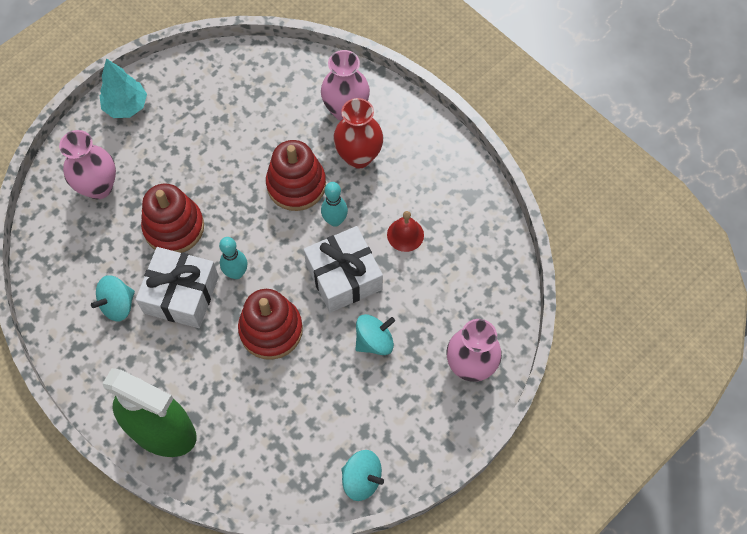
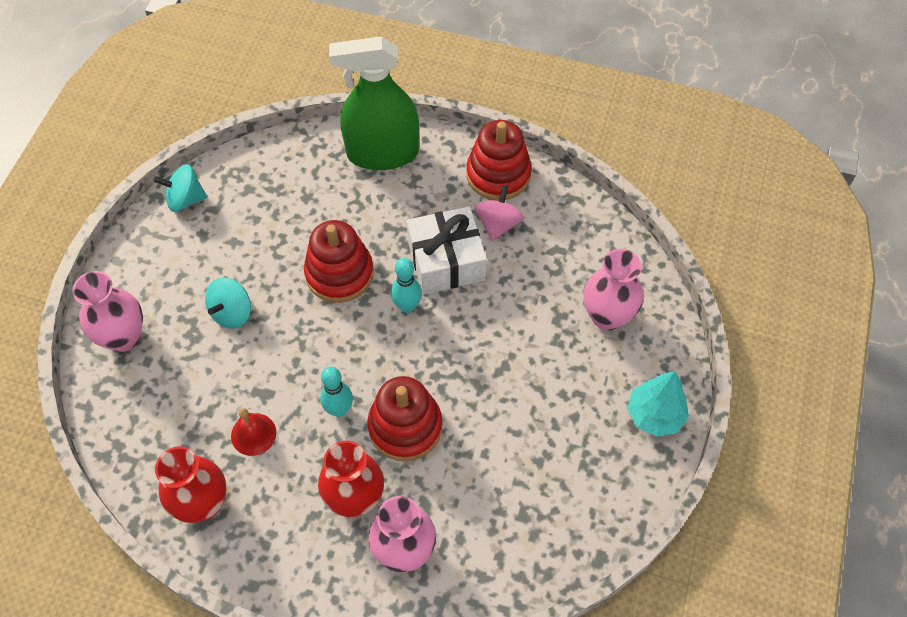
camera: 150 degrees right, 5 degrees down
(118, 305) = (498, 224): turquoise spinning top -> pink spinning top
(174, 227) = (501, 316): red stacking toy -> red stacking toy (498, 174)
(344, 276) = (296, 357): white gift -> none
(463, 205) = (203, 503): none -> red vase

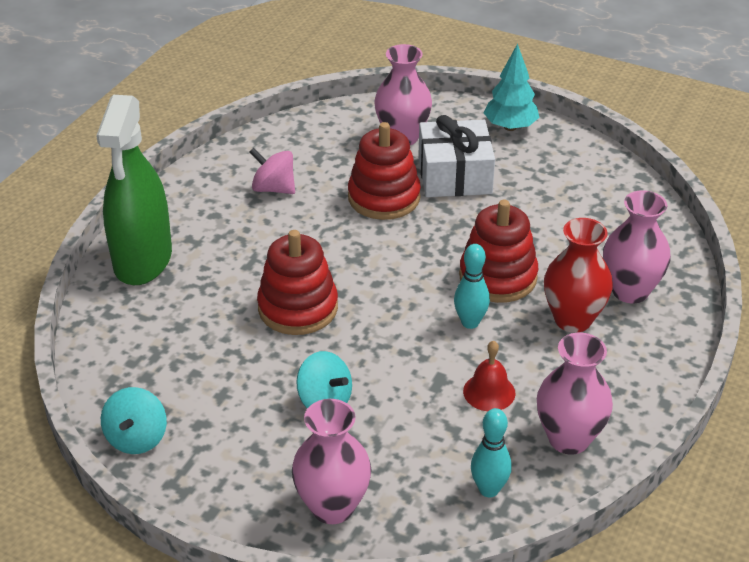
camera: 80 degrees left, 20 degrees down
(203, 503) = (569, 439): red vase -> pink vase
(407, 306) = (355, 261): turquoise bowling pin -> turquoise bowling pin (489, 489)
(446, 261) = (307, 228): white gift -> white gift (454, 175)
(498, 174) = (210, 180): red stacking toy -> red stacking toy (384, 198)

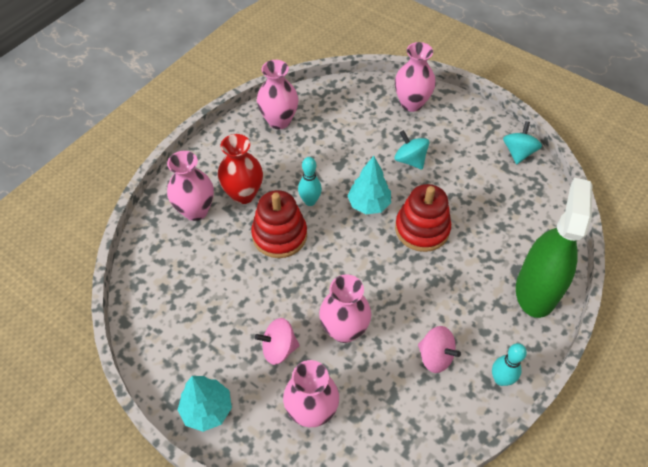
camera: 170 degrees left, 15 degrees up
(380, 329) = (369, 204): none -> turquoise tree
(384, 198) = (344, 330): red stacking toy -> pink vase
(454, 175) = (279, 348): white gift -> pink spinning top
(489, 392) = (313, 153): red bell -> none
(489, 489) = (330, 101): turquoise bowling pin -> turquoise bowling pin (500, 379)

